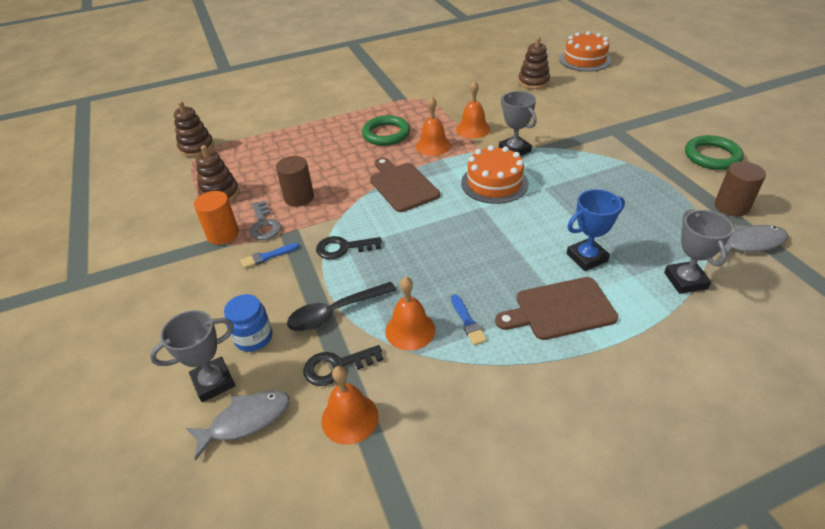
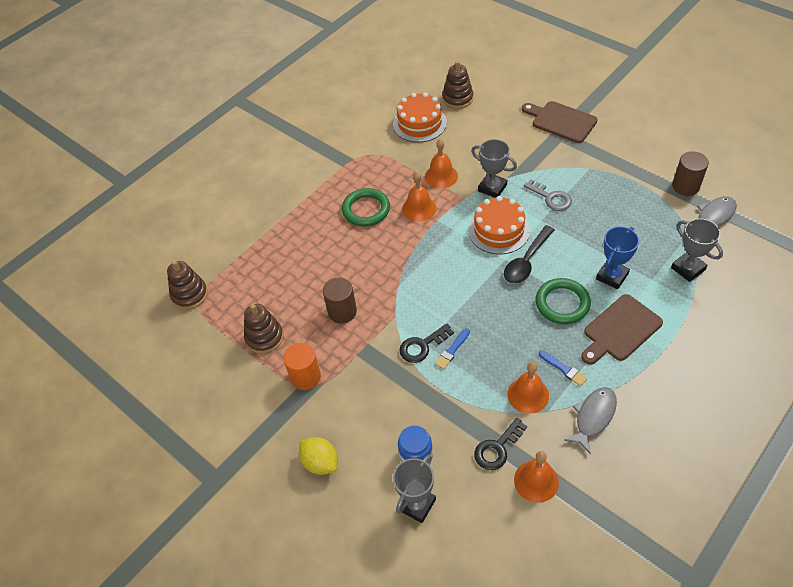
camera: 25 degrees left, 10 degrees up
(168, 306) = (320, 462): none -> yellow lemon
(246, 421) = (466, 519): grey fish -> grey fish (593, 417)
(264, 225) = (334, 352): grey key -> grey key (551, 198)
(267, 256) = (365, 381): blue brush -> blue brush (452, 350)
(335, 313) = (462, 406): black spoon -> black spoon (526, 261)
(402, 185) = (423, 262): brown cutting board -> brown cutting board (561, 121)
(585, 60) = (486, 54): orange cake -> orange cake (419, 123)
(712, 156) = (648, 138): green ring -> green ring (562, 303)

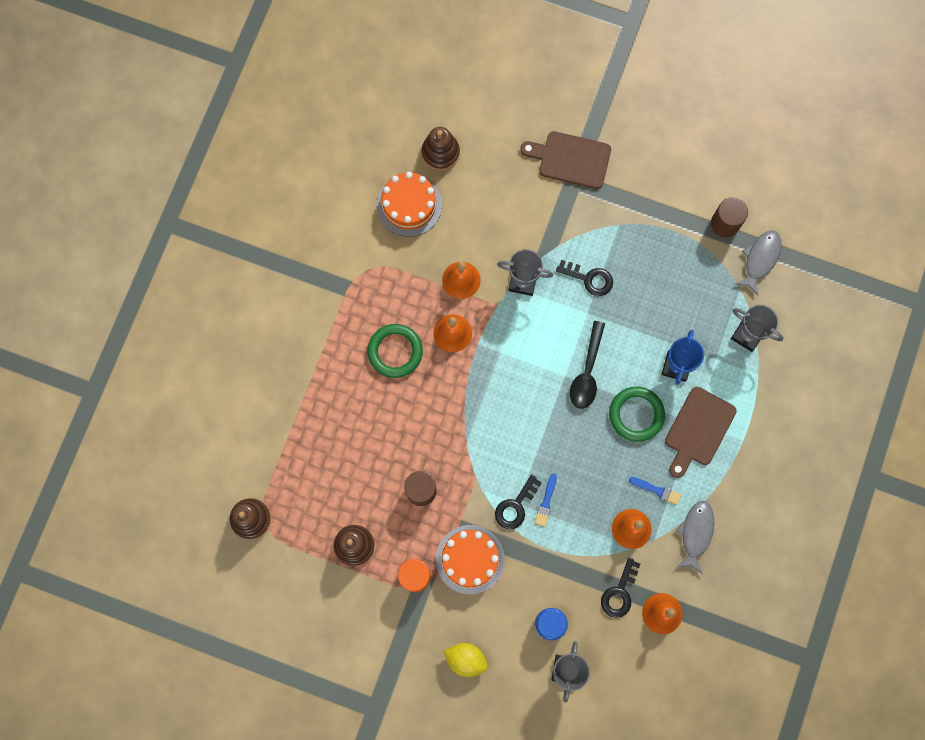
camera: 25 degrees left, 25 degrees up
(498, 230) = (547, 339): orange cake -> orange cake (470, 559)
(551, 198) = (589, 279): grey key -> black key

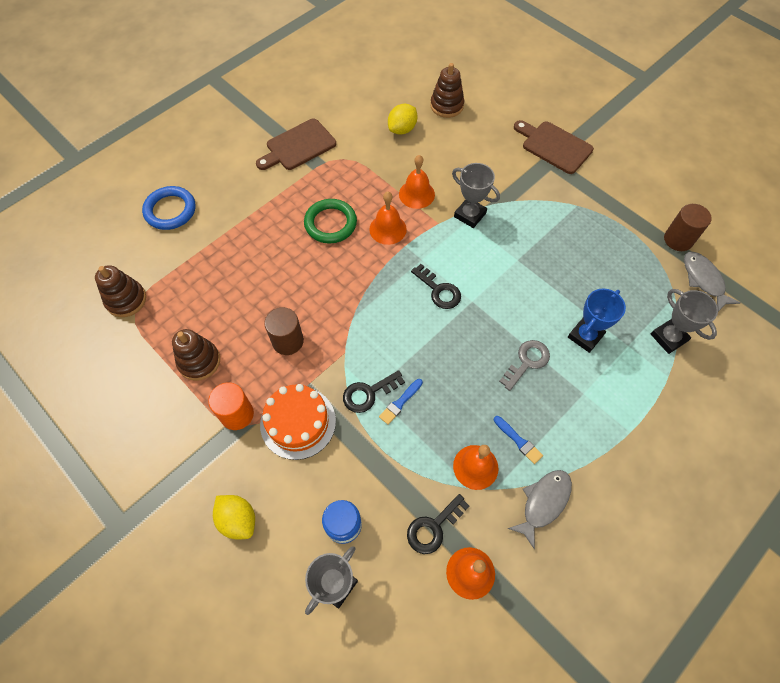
camera: 25 degrees right, 15 degrees down
(231, 407) = (170, 210): none -> blue ring
(409, 205) = (402, 129): orange cake -> yellow lemon
(587, 372) = (495, 307): black spoon -> none
(589, 279) = (531, 235): black key -> black key (439, 290)
(636, 414) = (527, 362): green ring -> grey key
(698, 429) = (585, 401): brown cutting board -> brown cutting board (298, 146)
(760, 259) = (703, 280): grey fish -> grey fish turned 75 degrees counterclockwise

